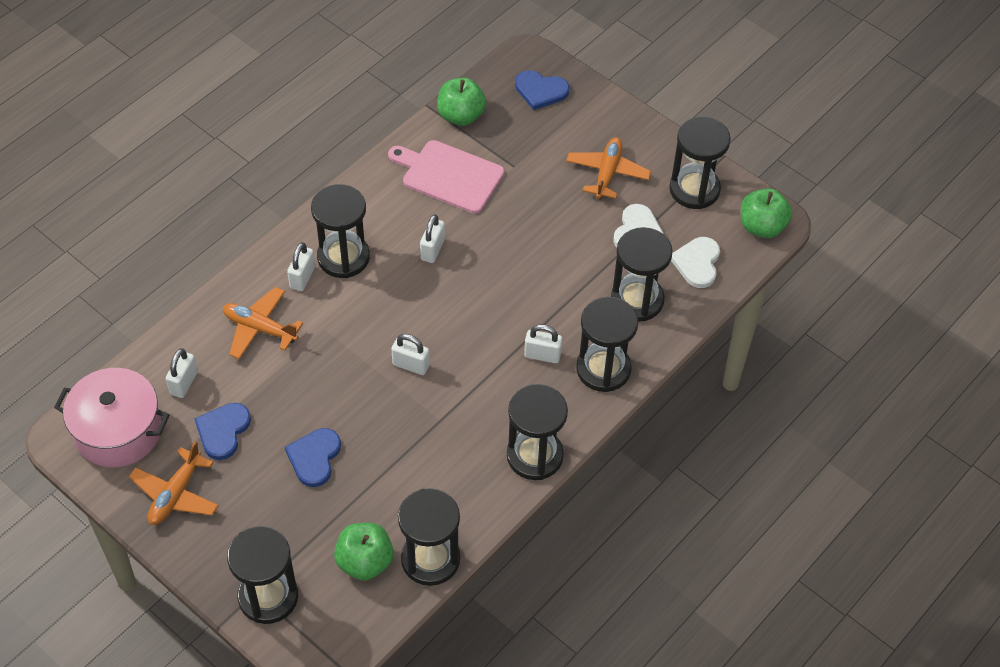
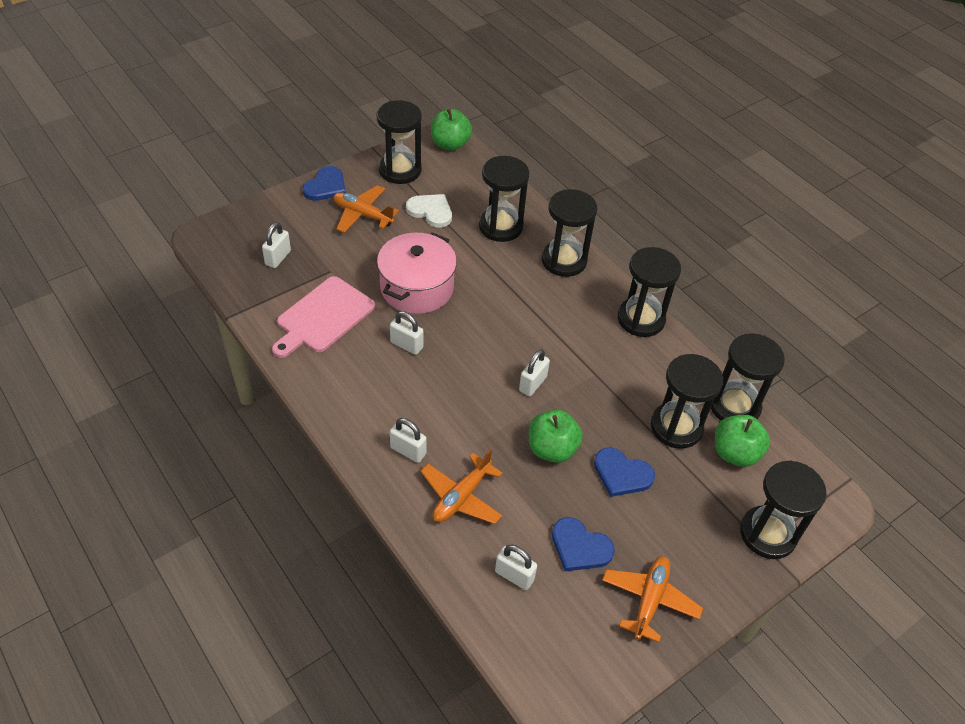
camera: 80 degrees left, 5 degrees down
(118, 431) = (563, 648): pink pot -> pink pot (417, 288)
(175, 494) = (649, 600): orange plane -> orange plane turned 105 degrees counterclockwise
(343, 257) = (393, 413): black hourglass -> black hourglass (676, 427)
(461, 116) = (254, 295): green apple -> green apple (552, 449)
(540, 91) = (250, 236): blue heart -> blue heart (326, 186)
(542, 355) = (542, 294): white padlock -> white padlock (278, 258)
(697, 263) = (474, 185): white heart -> none

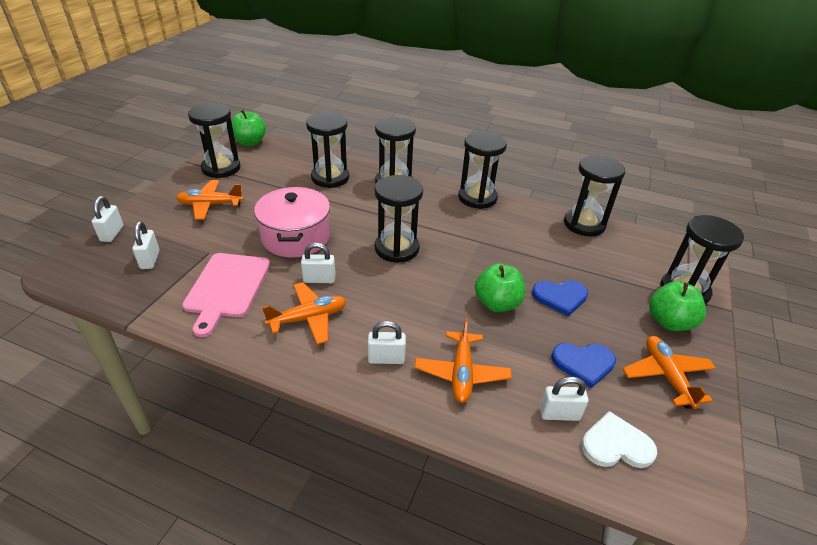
camera: 30 degrees left, 10 degrees down
(326, 186) = (162, 196): blue heart -> none
(371, 380) = (308, 318): none -> orange plane
(431, 211) = (267, 185): white heart -> white heart (616, 444)
(533, 384) = (442, 266): white padlock -> white padlock (112, 233)
(676, 427) = (563, 251): black hourglass -> black hourglass (396, 248)
(735, 453) = (613, 251): green apple -> green apple (669, 322)

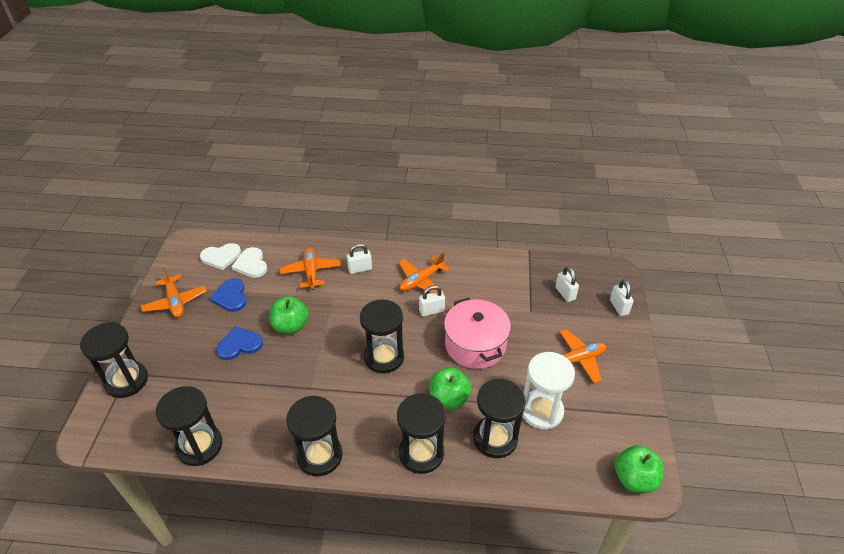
camera: 165 degrees right, 5 degrees up
(221, 168) = (619, 416): black hourglass -> none
(226, 288) = (491, 287): pink cutting board -> none
(278, 183) = (541, 411): none -> white hourglass
(559, 414) = (251, 264): white padlock -> white heart
(583, 363) = (230, 296): blue heart -> blue heart turned 90 degrees counterclockwise
(669, 322) = (155, 345): green apple -> green apple (449, 399)

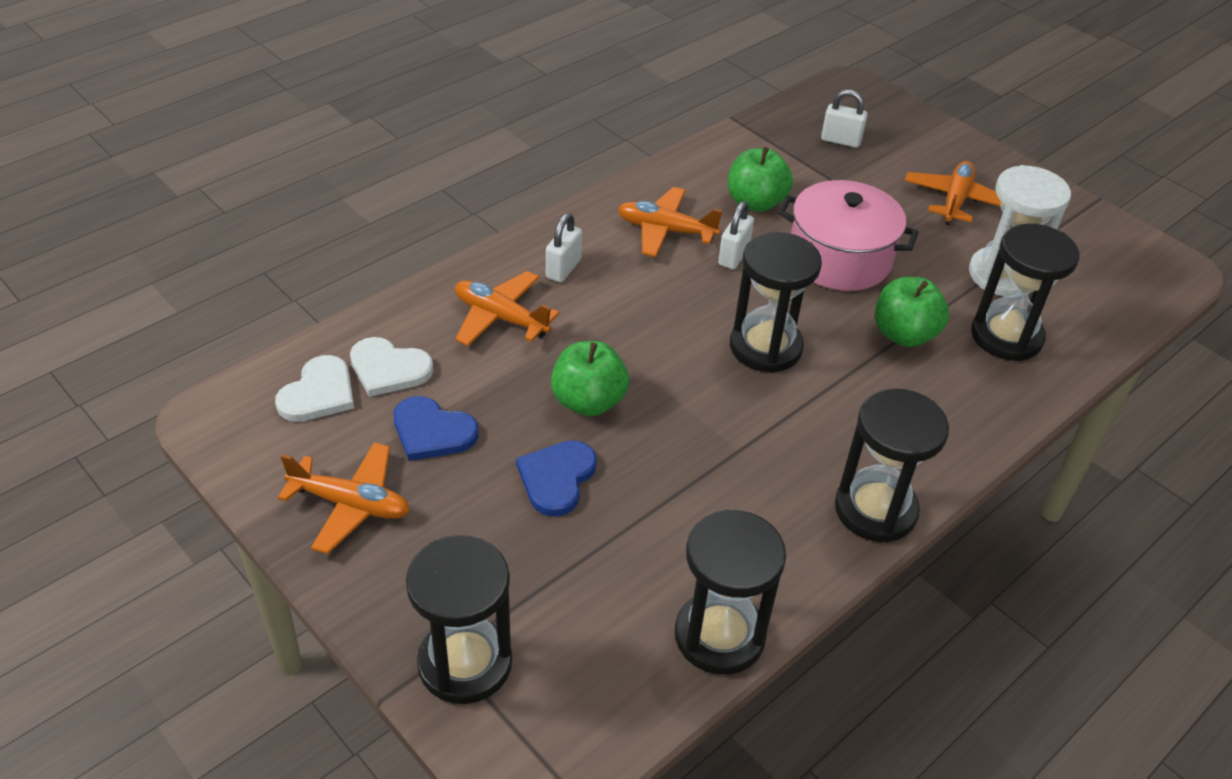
camera: 50 degrees left, 0 degrees up
(421, 281) = (665, 230): orange plane -> orange plane turned 105 degrees clockwise
(421, 453) = (967, 411): black hourglass -> none
(619, 307) = (910, 121): white padlock -> none
(634, 479) = (1162, 273): green apple -> green apple (755, 202)

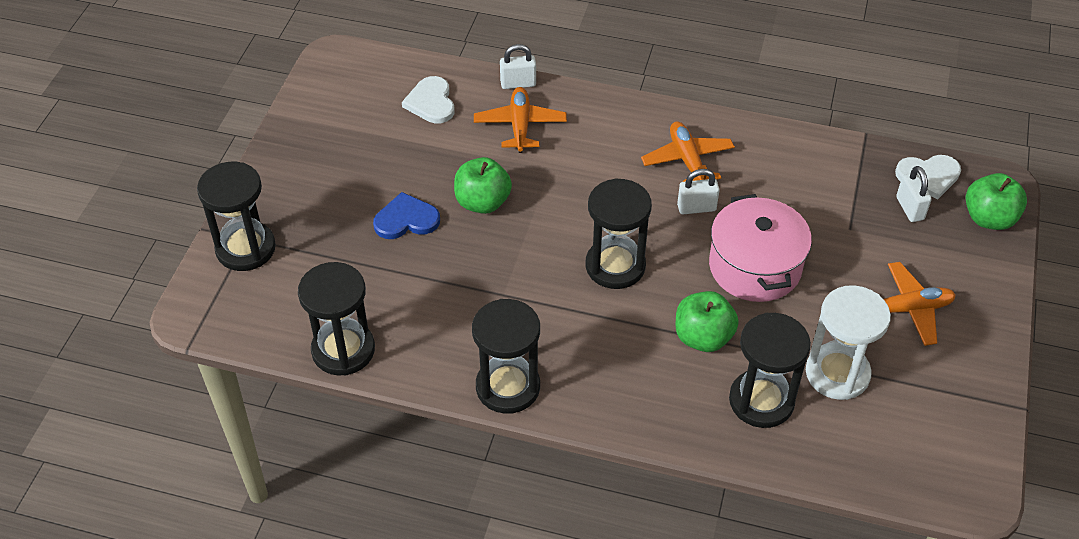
camera: 60 degrees right, 5 degrees up
(318, 393) = (386, 85): white heart -> white heart (928, 176)
(351, 504) = (317, 145): orange plane -> none
(432, 431) = (397, 147): blue heart -> none
(563, 268) = (595, 130): white padlock -> white padlock (518, 83)
(755, 202) = (772, 193): green apple -> green apple (989, 218)

